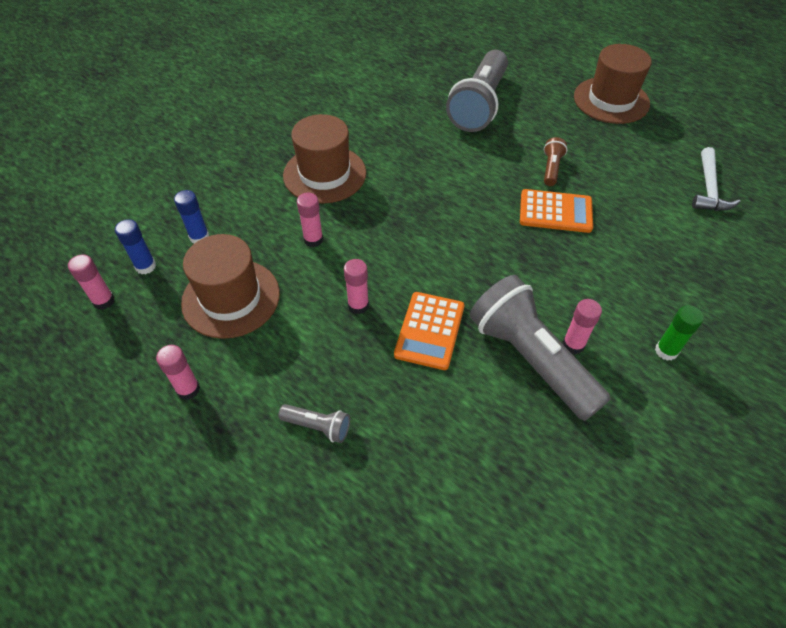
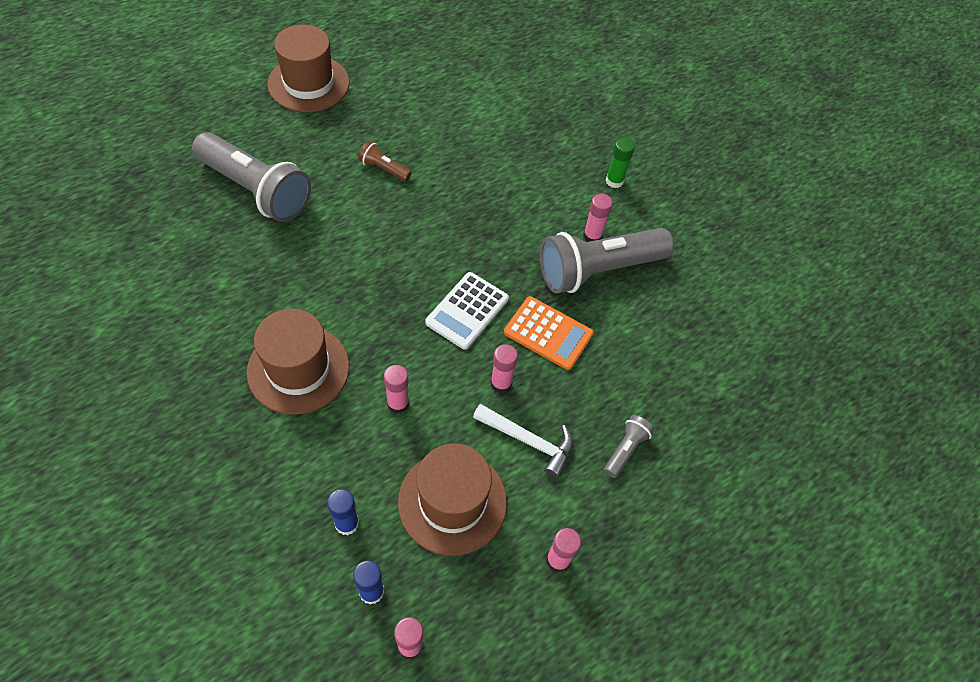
camera: 80 degrees left, 5 degrees up
(426, 262) = (467, 311): none -> white calculator
(555, 212) = (442, 189): orange calculator -> none
(709, 189) = (459, 74): white hammer -> white hammer (528, 441)

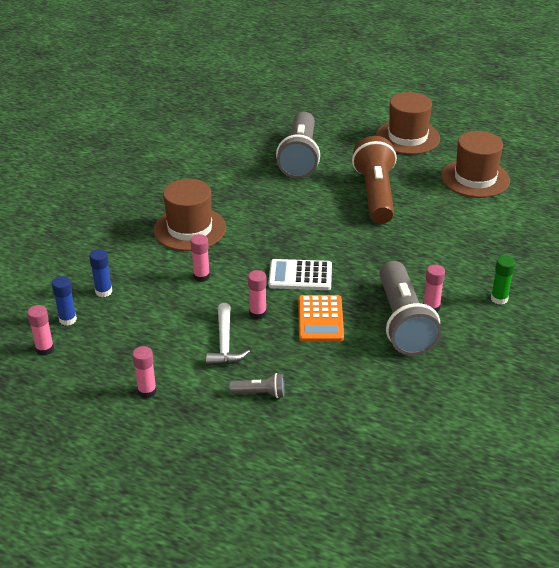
camera: 65 degrees right, 20 degrees down
(384, 169) = (375, 194): brown flashlight -> brown flashlight, size x2.31
(452, 502) = (152, 327): brown hat -> brown hat (475, 178)
(598, 270) = (403, 322): grey flashlight -> grey flashlight turned 135 degrees counterclockwise

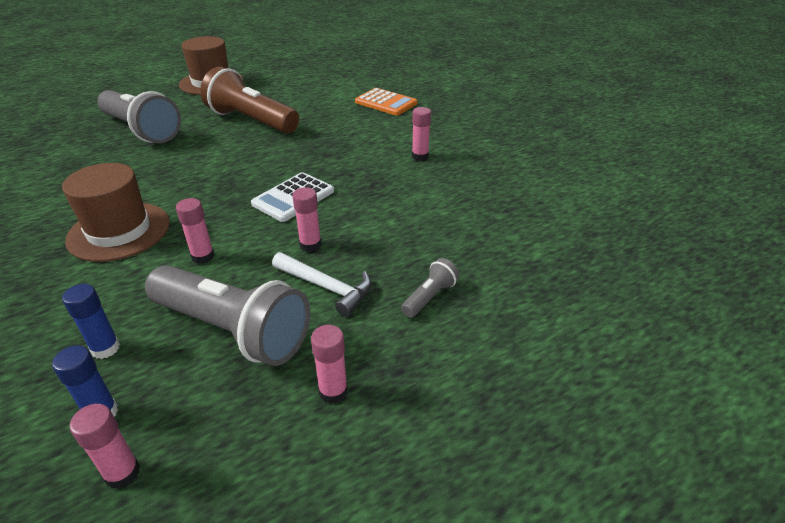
camera: 55 degrees left, 0 degrees up
(320, 319) = (366, 213): orange calculator -> orange calculator (386, 103)
(403, 322) = (422, 175): grey flashlight -> grey flashlight (233, 330)
(475, 178) = (302, 81): brown hat -> none
(499, 299) = (444, 127): green glue stick -> none

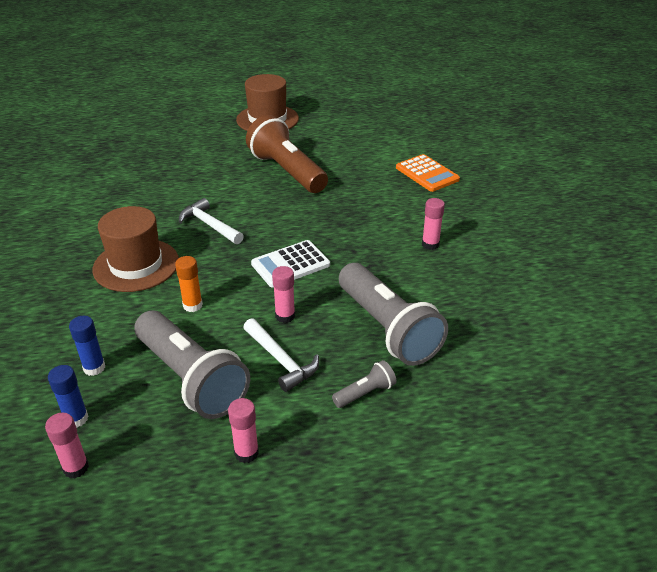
camera: 20 degrees right, 0 degrees up
(141, 130) = (187, 164): grey flashlight -> grey flashlight (387, 328)
(189, 179) = (209, 225): none -> white hammer
(203, 256) = (192, 305): pink glue stick -> orange glue stick

